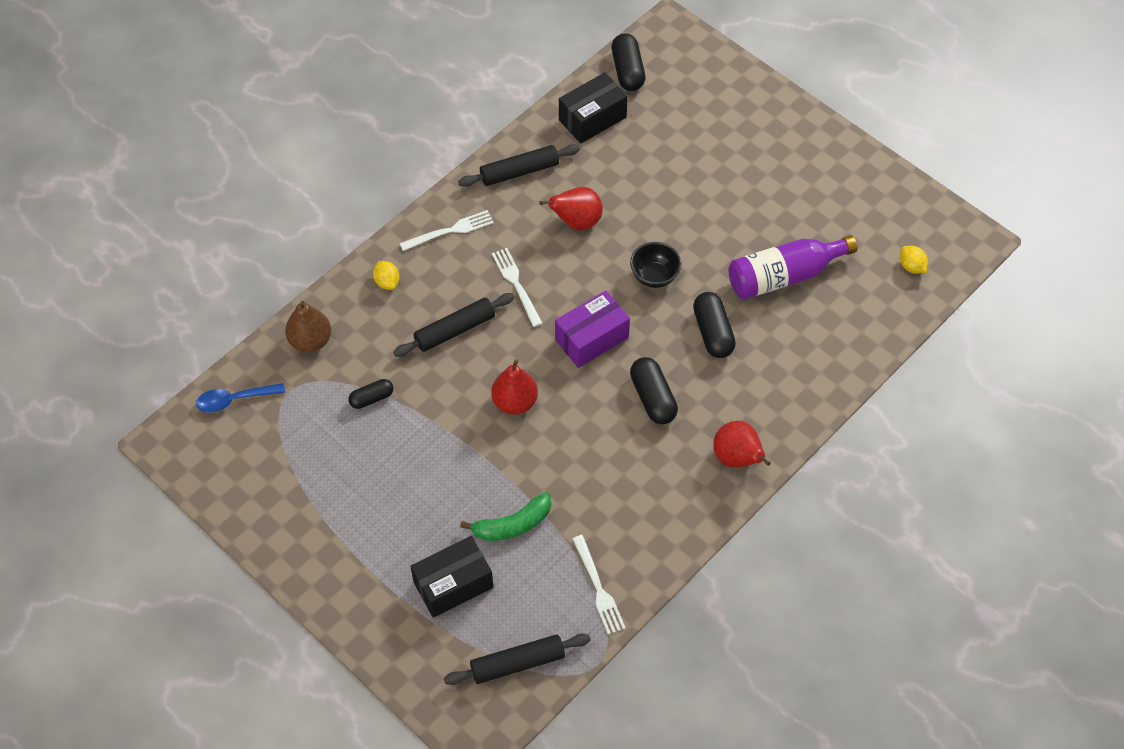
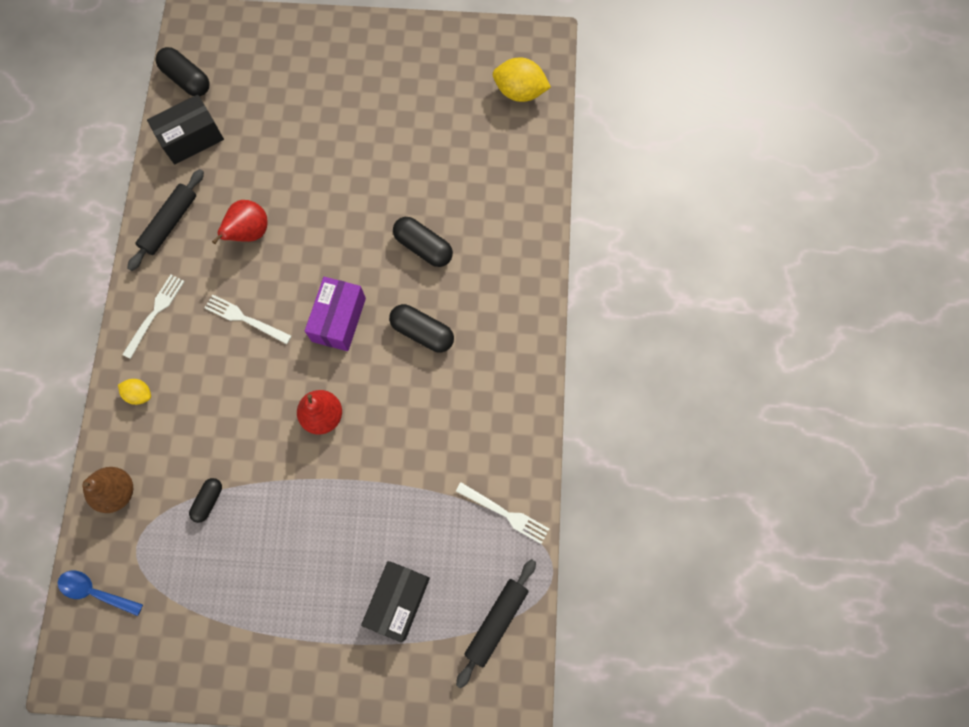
camera: 40 degrees left, 15 degrees up
(234, 400) = (96, 591): blue spoon -> blue spoon turned 75 degrees clockwise
(454, 330) = (227, 393): black rolling pin -> none
(512, 524) = (402, 516): green banana -> none
(592, 118) = (191, 138): black box -> black box turned 45 degrees clockwise
(654, 276) = (344, 234): black bowl -> none
(737, 458) = (520, 333): red pear -> none
(784, 276) = (438, 164): purple bottle -> none
(911, 267) = (520, 92): yellow lemon -> yellow lemon, size x1.81

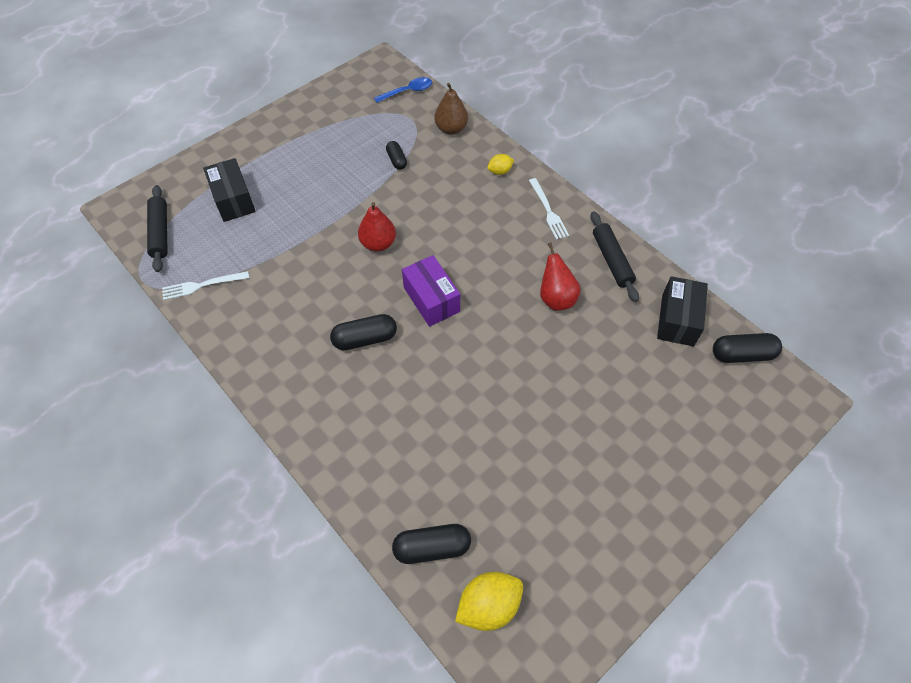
camera: 135 degrees right, 15 degrees down
(245, 319) = (492, 251): white fork -> none
(423, 247) = (426, 394): black capsule -> black capsule (432, 547)

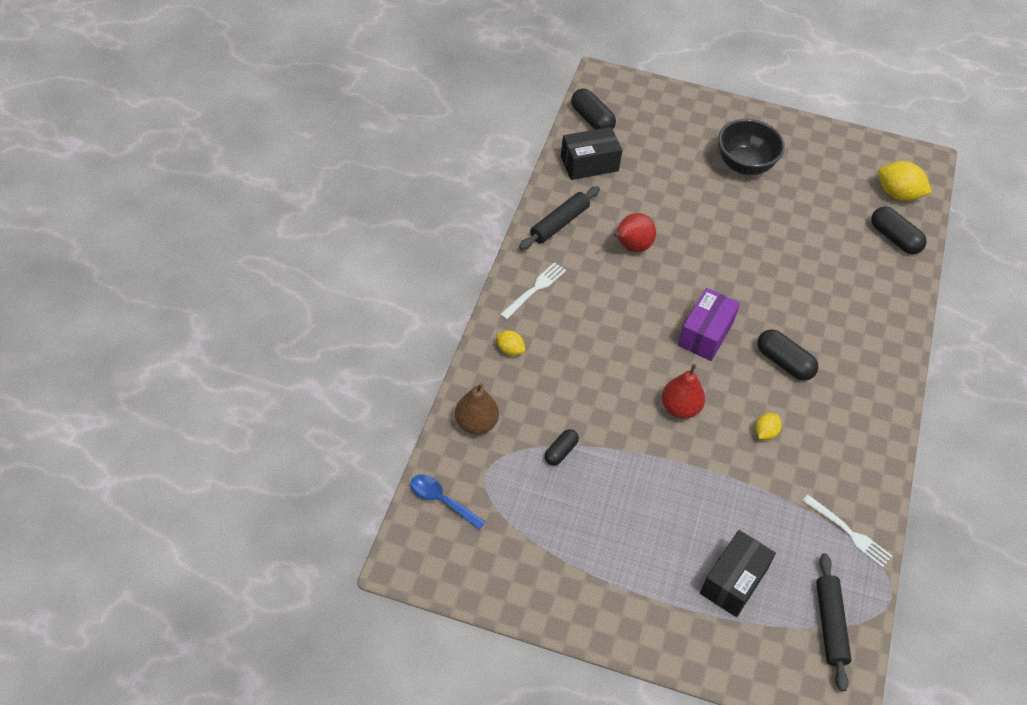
camera: 125 degrees left, 5 degrees down
(160, 232) = (830, 624): black rolling pin -> black rolling pin turned 45 degrees counterclockwise
(316, 284) = (765, 433): none -> yellow lemon
(613, 461) = (744, 165): none -> black bowl

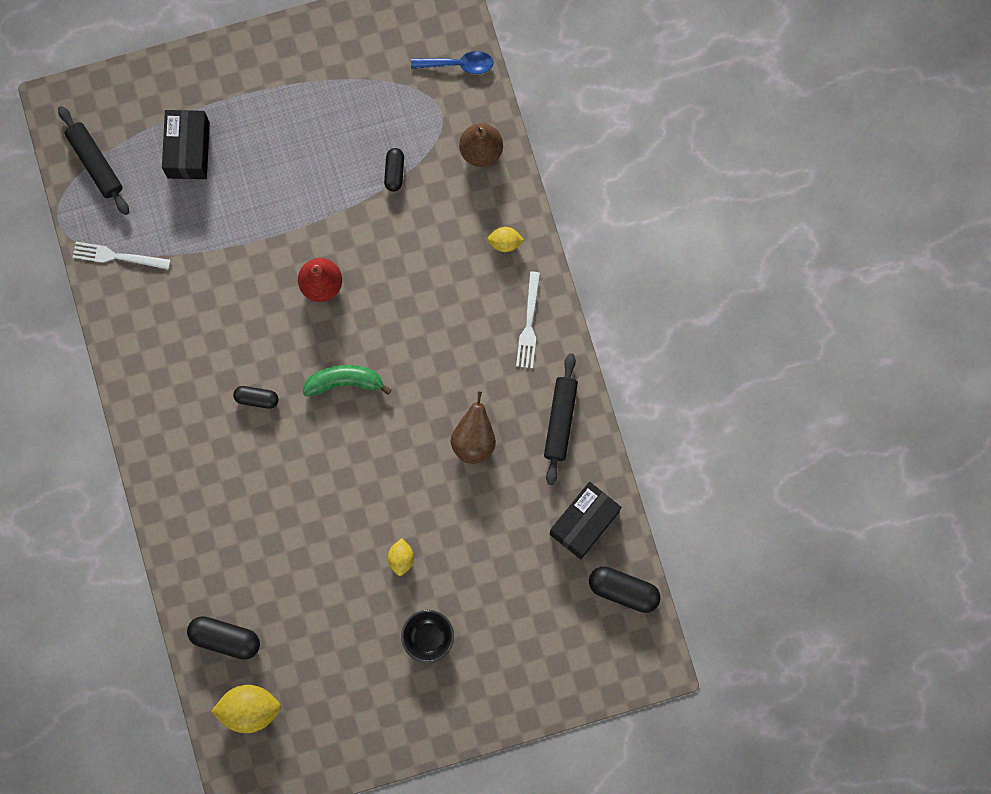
camera: 150 degrees right, 25 degrees up
(631, 247) = (474, 440): red pear -> brown pear
(705, 334) = (344, 382): purple box -> green banana
(744, 165) = (428, 637): black bowl -> black bowl, size x0.64
(765, 433) = (235, 309): yellow lemon -> yellow lemon (401, 558)
(784, 362) = (257, 398): black capsule -> black capsule, size x0.62

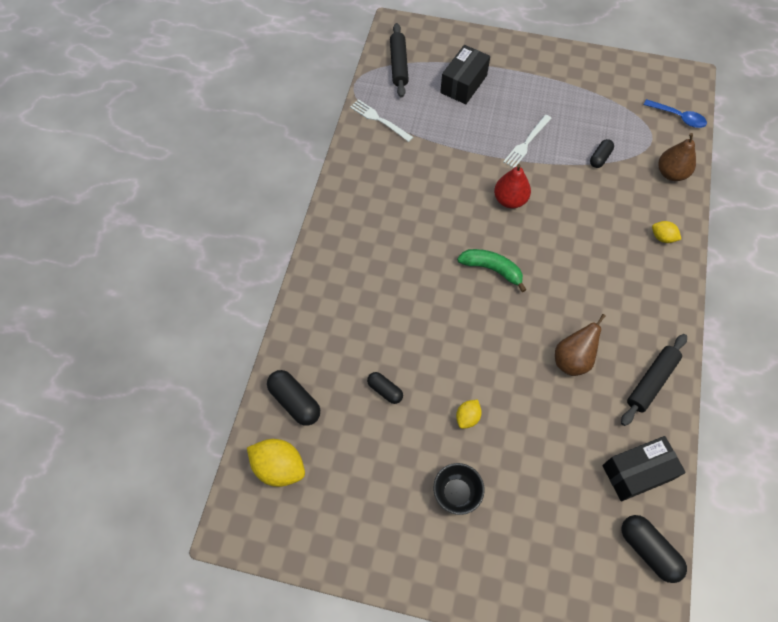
camera: 30 degrees right, 15 degrees down
(257, 398) = (421, 248): black capsule -> black capsule (385, 390)
(529, 324) = (656, 300): white fork -> white fork (526, 143)

